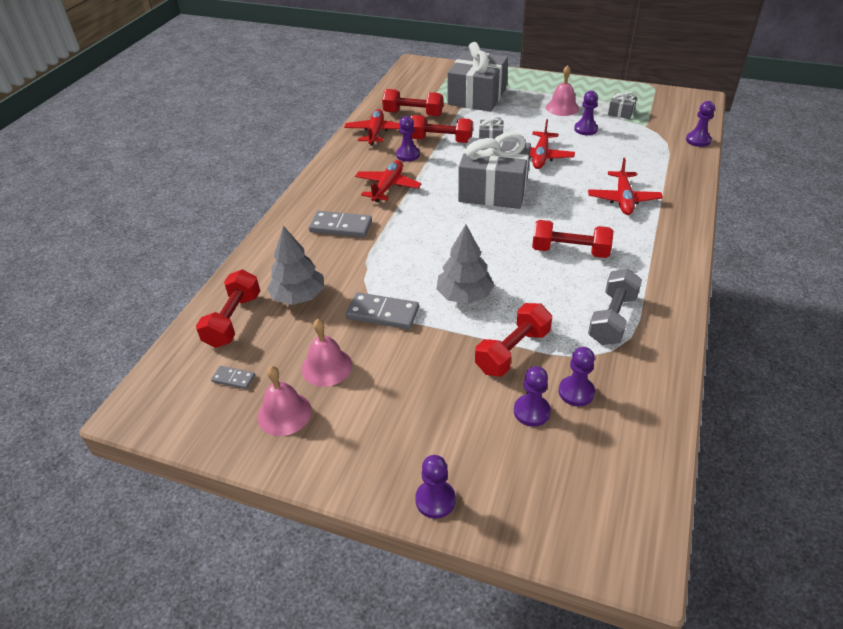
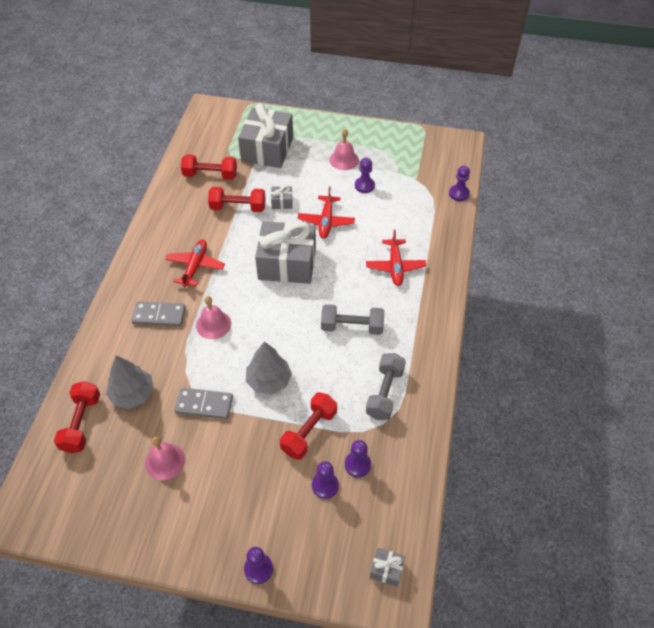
camera: 10 degrees left, 10 degrees up
(233, 379) = (91, 480): grey domino -> none
(284, 413) = (137, 508): pink bell -> pink bell (213, 324)
(375, 132) = (178, 201): red plane -> none
(408, 155) = (210, 227): purple pawn -> none
(570, 251) = (352, 327): red dumbbell -> grey dumbbell
(621, 112) = (395, 163): grey gift -> grey gift (386, 569)

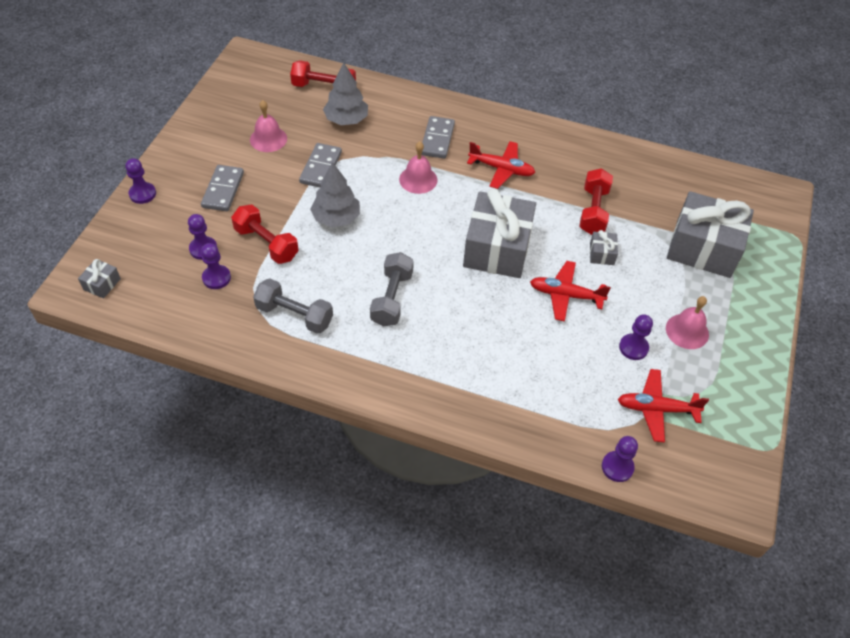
camera: 95 degrees right, 0 degrees up
(210, 175) = (650, 189): red dumbbell -> none
(244, 487) = (223, 190): none -> grey domino
(395, 266) = (480, 358): red plane -> red plane (656, 409)

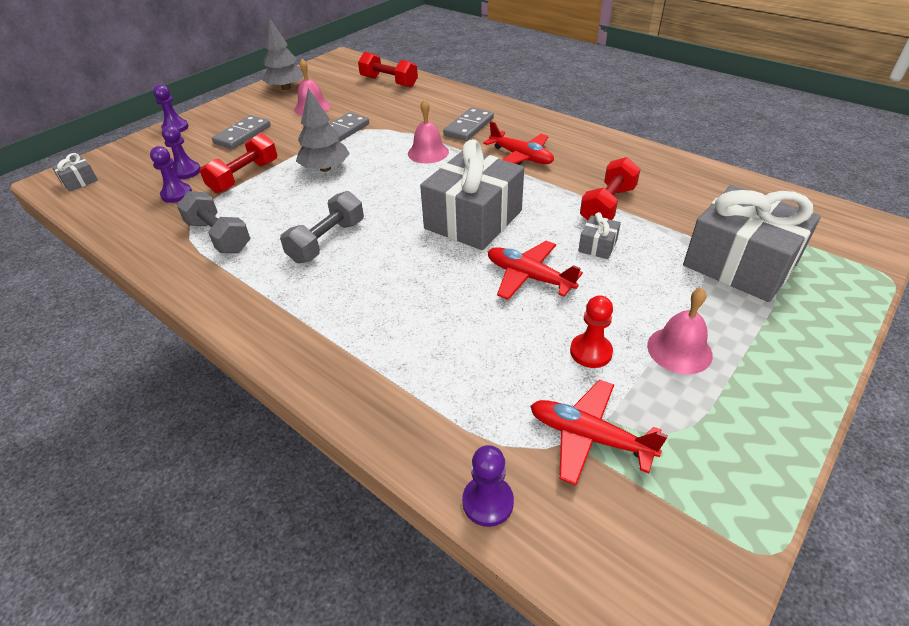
camera: 25 degrees right, 10 degrees down
(266, 243) = (244, 177): red dumbbell -> red dumbbell turned 60 degrees clockwise
(346, 119) = (392, 103): grey tree -> grey tree (286, 88)
(633, 347) = (590, 352): purple pawn -> red pawn

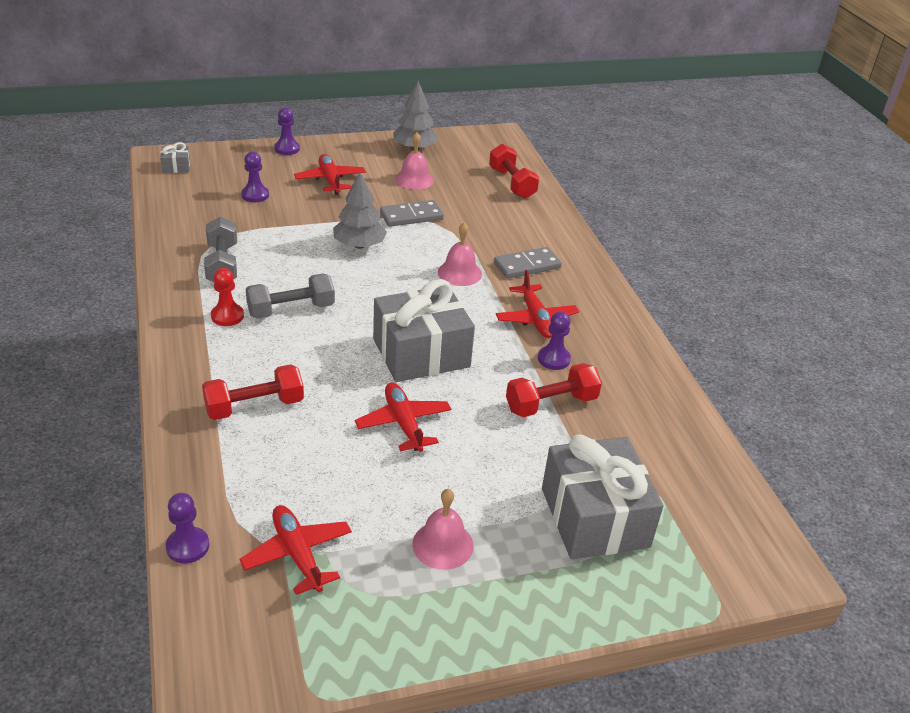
camera: 30 degrees right, 5 degrees down
(176, 194) = (229, 212): purple pawn -> purple pawn (553, 359)
(243, 135) = (330, 180): grey domino -> red plane
(244, 177) = (291, 221): red dumbbell -> red dumbbell (254, 406)
(590, 352) = (375, 504): red pawn -> red pawn (227, 316)
(597, 246) = (493, 432): grey gift -> none

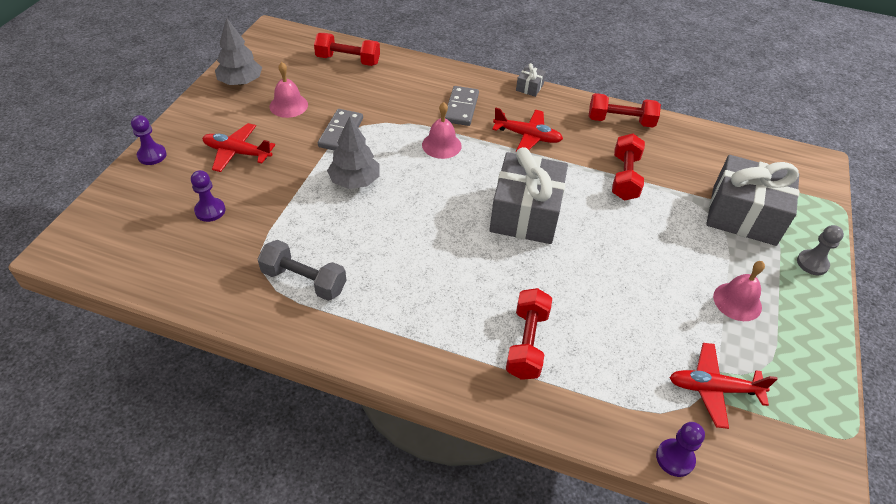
camera: 55 degrees left, 10 degrees up
(176, 167) = (94, 246): grey gift -> grey gift (529, 87)
(227, 316) = (388, 310): red pawn -> none
(291, 310) = (412, 264): grey dumbbell -> none
(403, 423) = (601, 262): red plane -> none
(553, 359) = (578, 151): purple pawn -> none
(573, 601) = (812, 263): none -> grey pawn
(642, 374) = (620, 121): none -> red dumbbell

